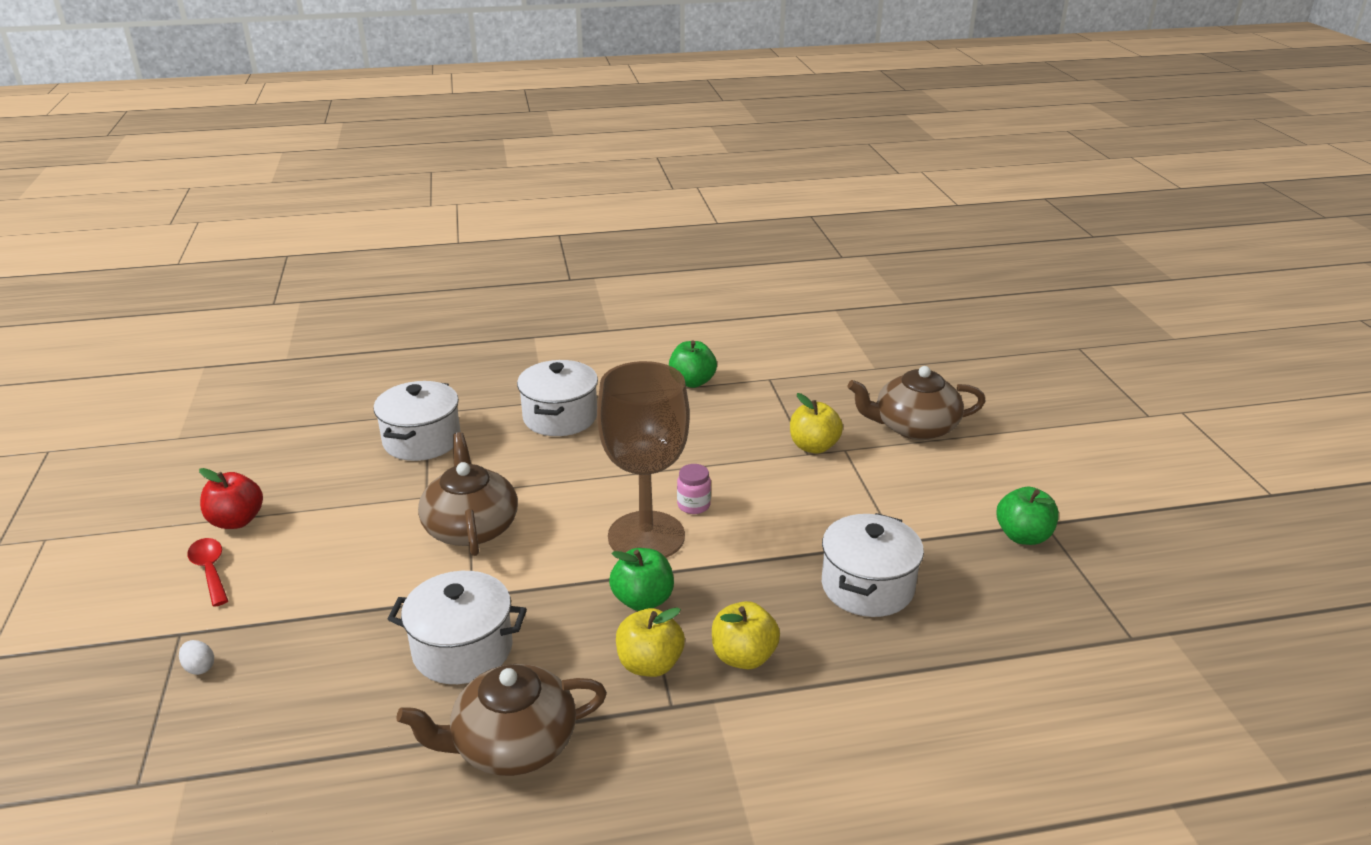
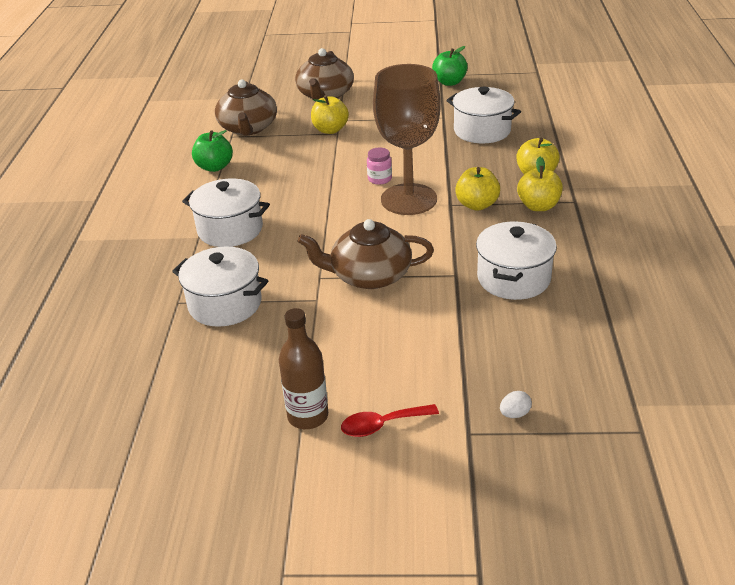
camera: 75 degrees left, 5 degrees up
(236, 521) = (308, 416): red apple -> brown bottle
(512, 744) = (604, 258): brown teapot -> brown teapot (248, 128)
(643, 600) = (477, 205): green apple -> yellow apple

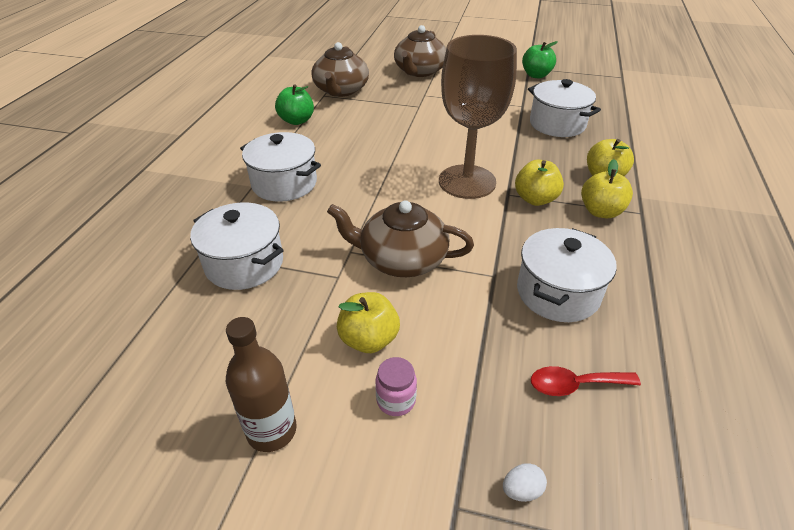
camera: 10 degrees right, 5 degrees up
(330, 130) = (413, 102): yellow apple -> yellow apple (369, 339)
(379, 179) = (444, 156): pink jar -> pink jar (396, 400)
(382, 425) = (353, 466): red spoon -> red spoon (574, 385)

